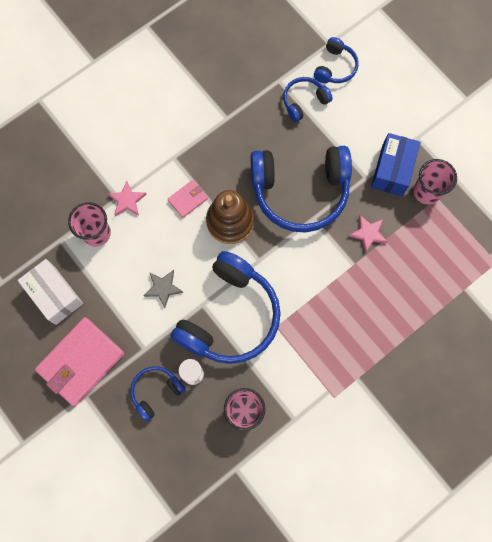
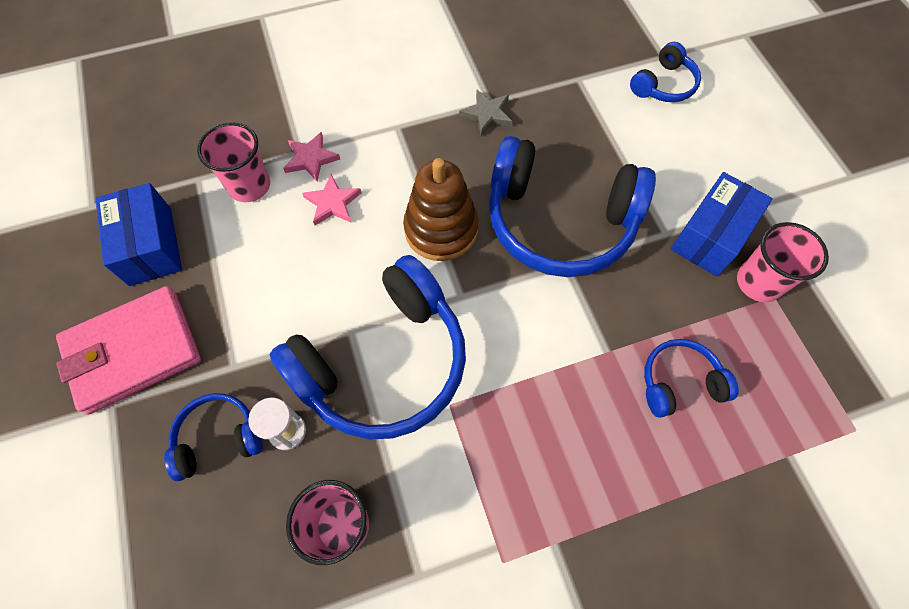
camera: 20 degrees right, 10 degrees down
(55, 295) = (150, 246): white box -> blue box
(163, 288) = (304, 288): grey star -> grey star (487, 114)
(187, 199) = (393, 183): pink wallet -> none
(304, 101) = (605, 112): blue headphones -> blue headphones (679, 382)
(368, 233) = (646, 313): pink star -> pink star (332, 203)

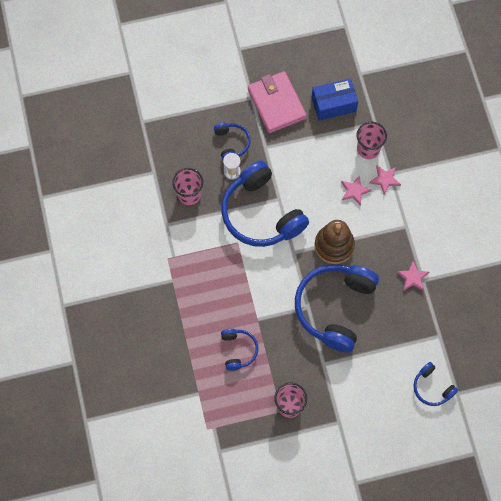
camera: 95 degrees right, 5 degrees up
(487, 114) = (413, 277): grey star -> pink star
(710, 236) = (320, 387): blue box -> none

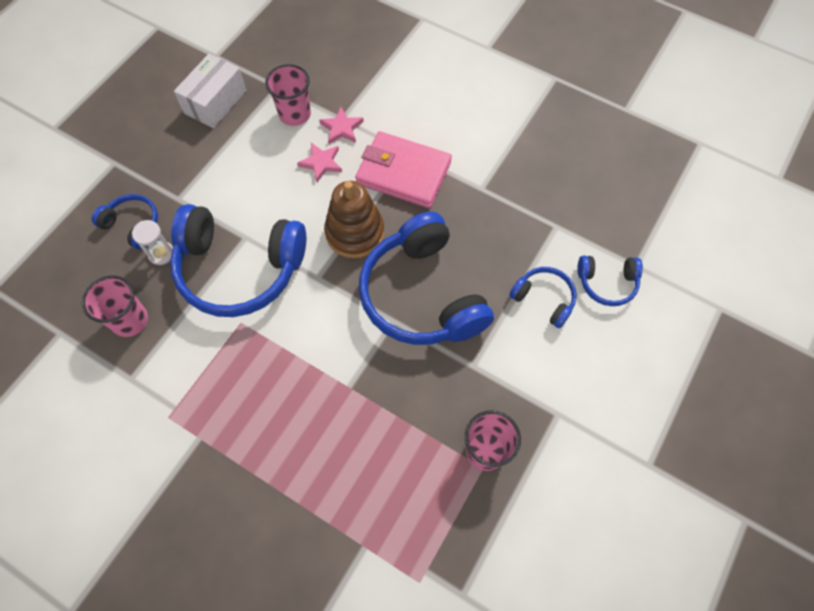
camera: 45 degrees left, 5 degrees down
(238, 350) = (362, 444): blue headphones -> blue headphones (544, 299)
(276, 104) = (149, 147): pink wallet -> pink wallet (403, 173)
(333, 104) = (215, 102): blue box -> white box
(413, 277) = (468, 194): pink star -> none

